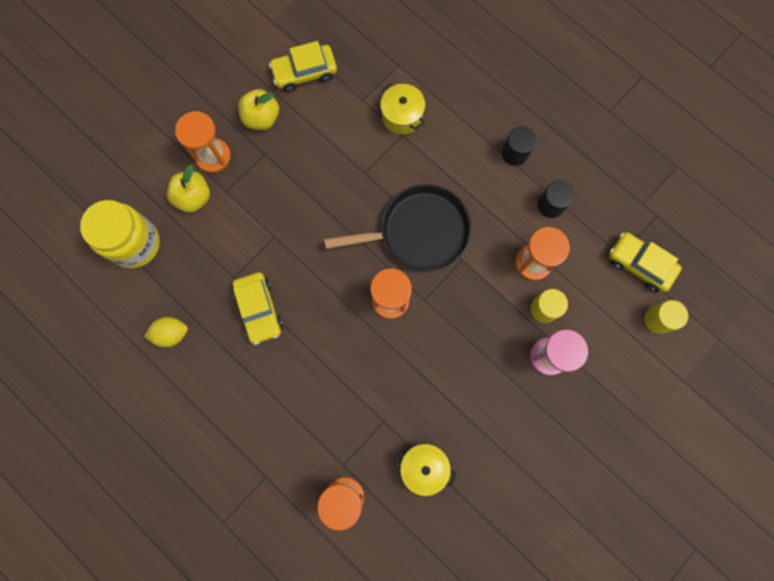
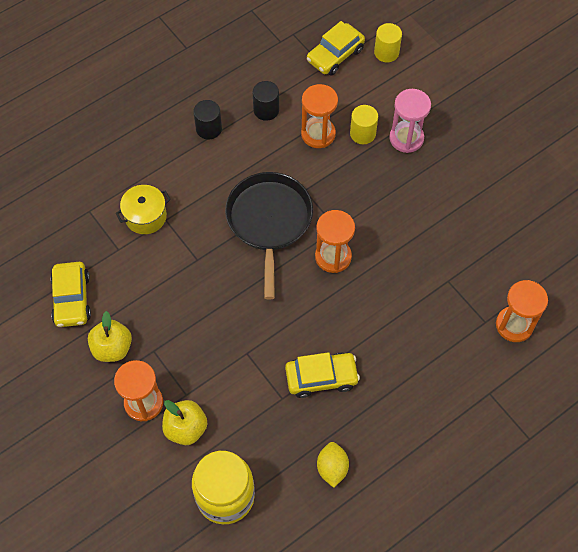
camera: 80 degrees left, 15 degrees down
(423, 467) = (493, 254): yellow pot -> none

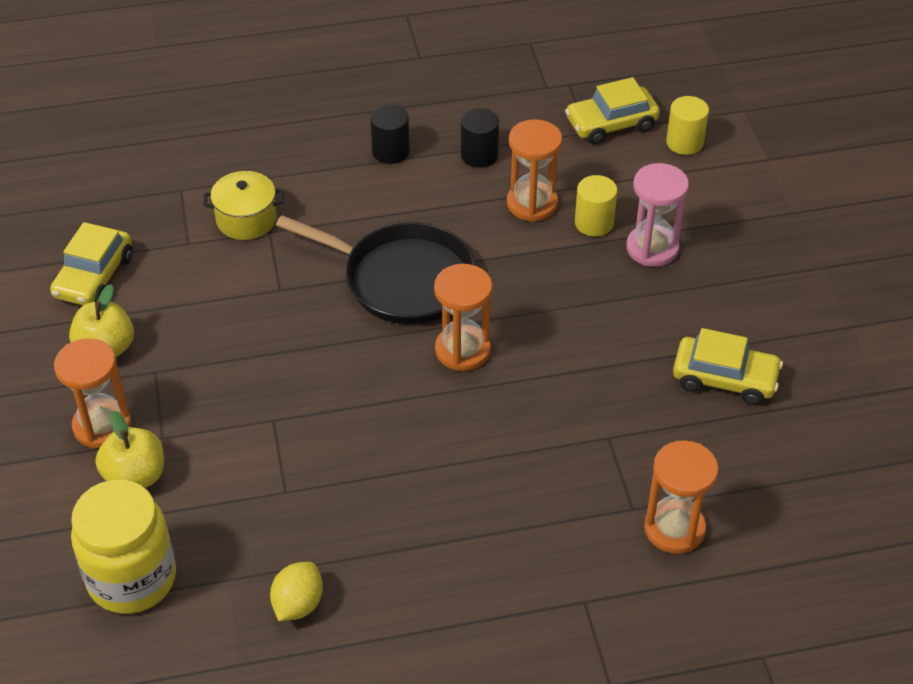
camera: 25 degrees right, 15 degrees down
(269, 221) = (402, 279): black pan -> black pan turned 90 degrees clockwise
(321, 377) = (354, 487): yellow car -> yellow car (724, 379)

